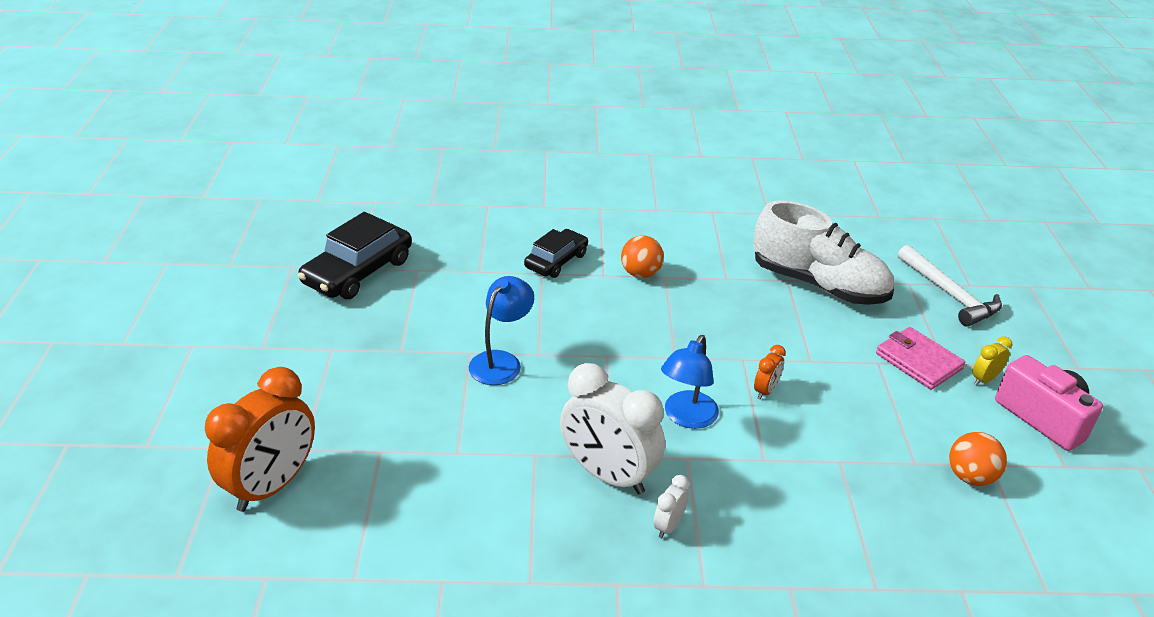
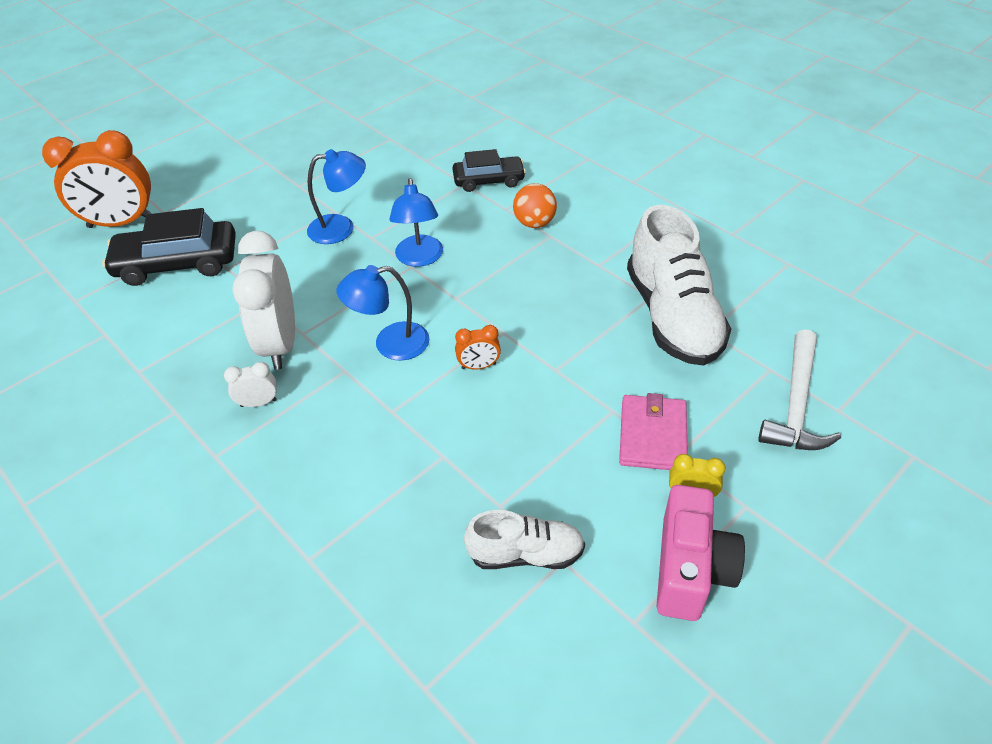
camera: 50 degrees right, 10 degrees up
(358, 272) = (354, 121): black car -> black car (177, 263)
(603, 346) = (419, 258): none -> blue lamp
(970, 477) = (526, 554): orange ball -> white shoe

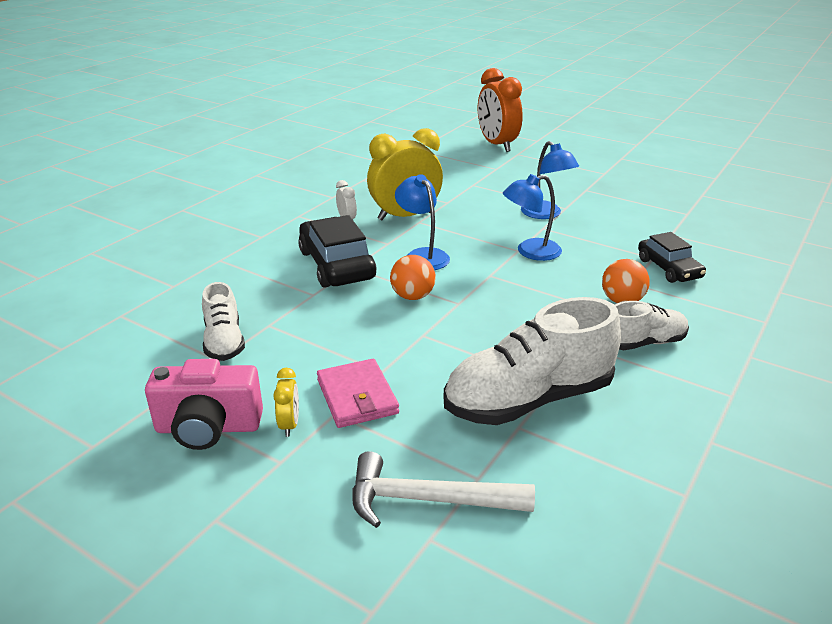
camera: 75 degrees right, 15 degrees down
(177, 263) = (468, 169): black car -> black car (337, 265)
(280, 343) = (405, 216): white clock -> yellow clock
(479, 366) = (412, 296): orange clock -> orange ball
(603, 229) = (643, 342): none -> white shoe
(653, 436) = (357, 397): pink wallet -> pink wallet turned 75 degrees clockwise

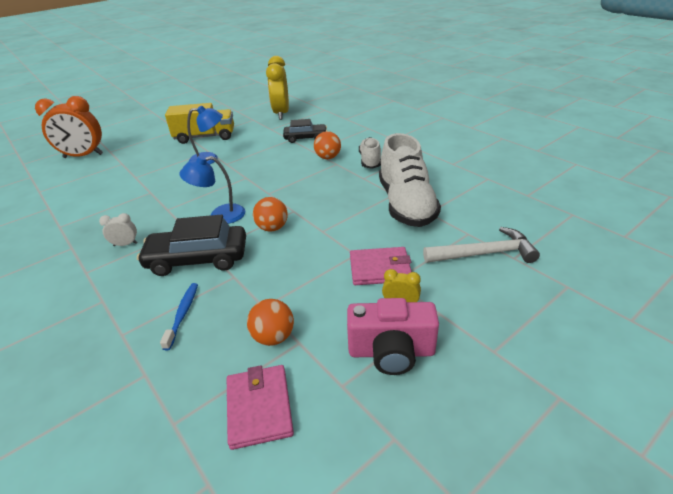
camera: 70 degrees left, 5 degrees up
(134, 355) = (259, 408): none -> pink wallet
(208, 428) = (391, 352): pink camera -> pink camera turned 75 degrees clockwise
(224, 341) = (273, 337): white shoe -> orange ball
(250, 281) = (183, 314): none -> blue toothbrush
(405, 216) = (151, 214): yellow clock -> yellow clock (281, 113)
(428, 500) = (484, 253): white hammer -> white hammer turned 120 degrees counterclockwise
(530, 252) = (252, 173): blue lamp -> none
(601, 195) = (205, 137): none -> yellow truck

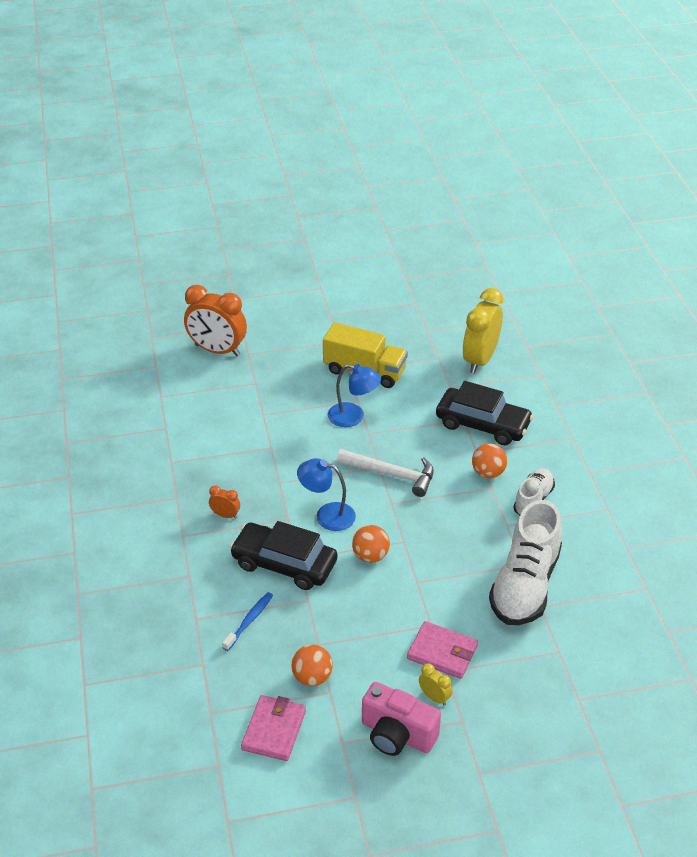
camera: 25 degrees right, 5 degrees up
(125, 244) = (225, 515): white clock -> orange clock
(305, 138) = (482, 424): black car -> black car, size x1.57
(484, 253) = (553, 681): white hammer -> white hammer (392, 474)

